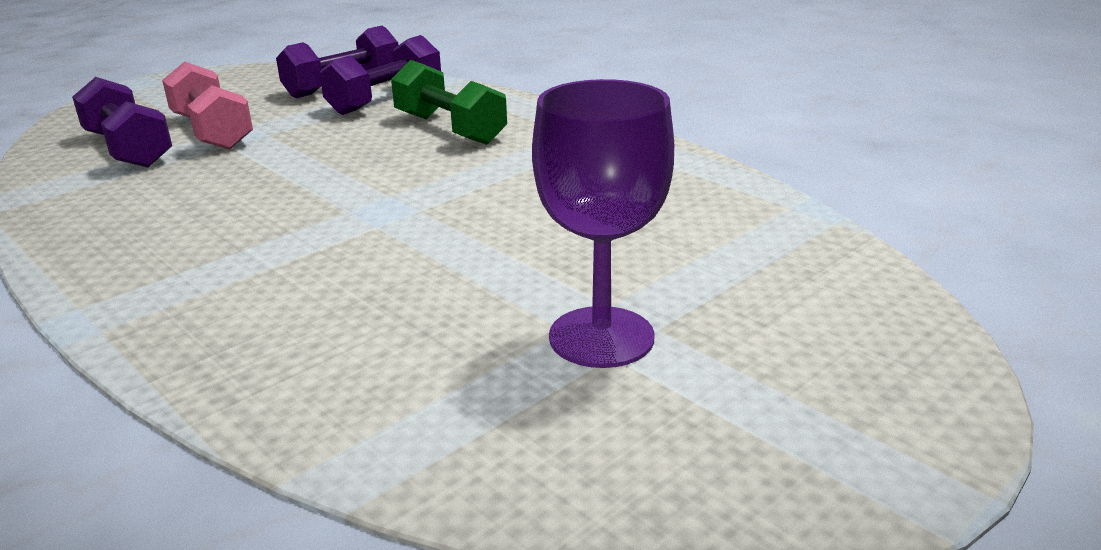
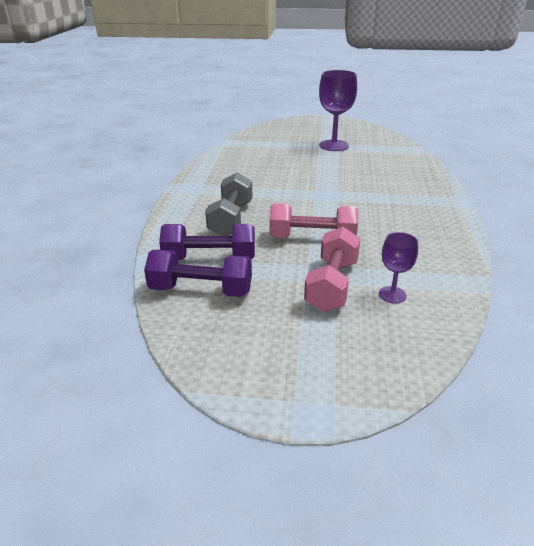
camera: 130 degrees left, 5 degrees up
(128, 149) = (392, 295): purple dumbbell -> purple goblet
(302, 154) = (312, 238): none -> pink dumbbell
(449, 129) = (231, 219): green dumbbell -> grey dumbbell

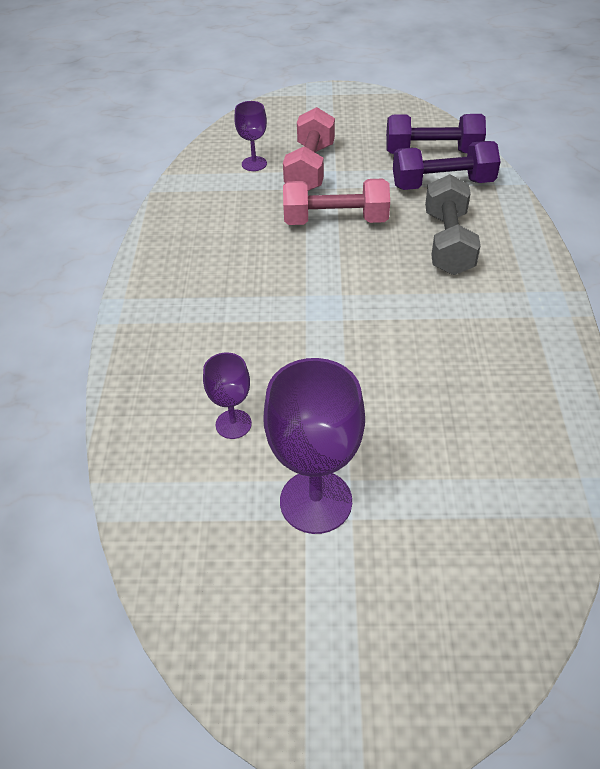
camera: 175 degrees right, 15 degrees up
(372, 162) = (233, 424): none -> purple goblet

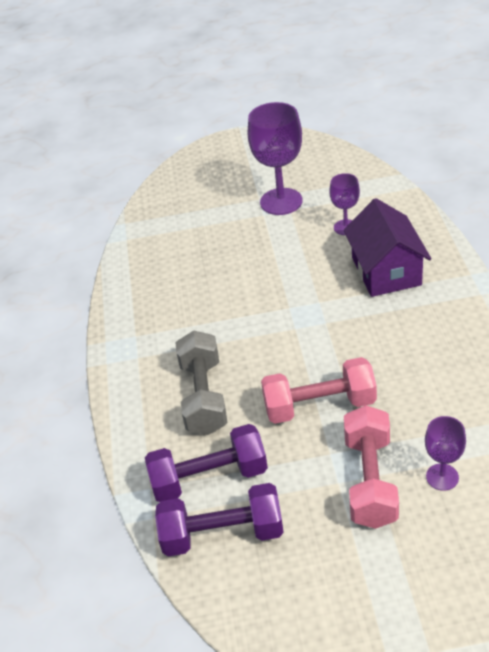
camera: 175 degrees right, 5 degrees down
(211, 344) = (386, 271): none -> purple house

